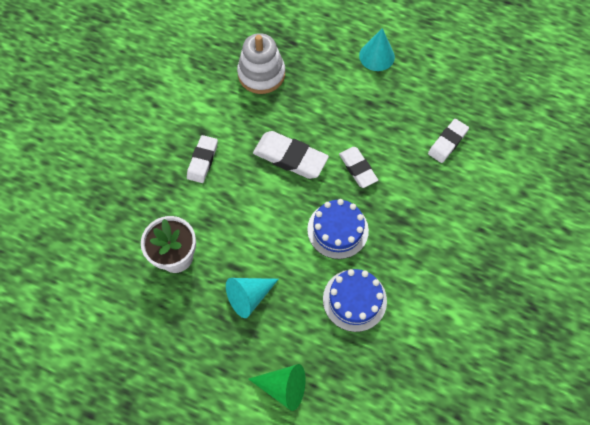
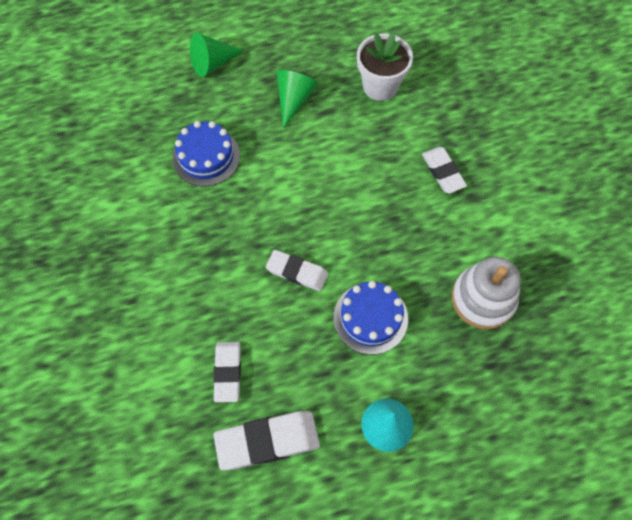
camera: 140 degrees right, 0 degrees up
(249, 297) = (294, 100): turquoise cone -> green cone
(290, 157) = (369, 234): white eraser -> white eraser (267, 441)
(337, 230) = (267, 201): blue cake -> blue cake (370, 318)

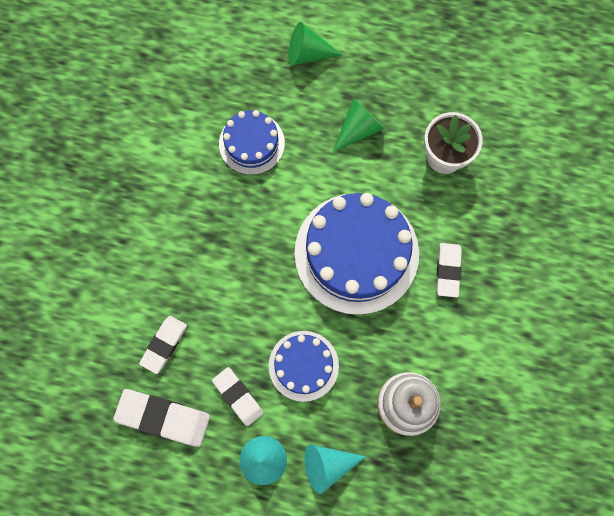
camera: 30 degrees right, 10 degrees up
(297, 272) = (267, 291): white eraser -> white eraser (238, 396)
(356, 198) = (356, 253): none -> blue cake
(448, 393) = (327, 465): none -> turquoise cone

